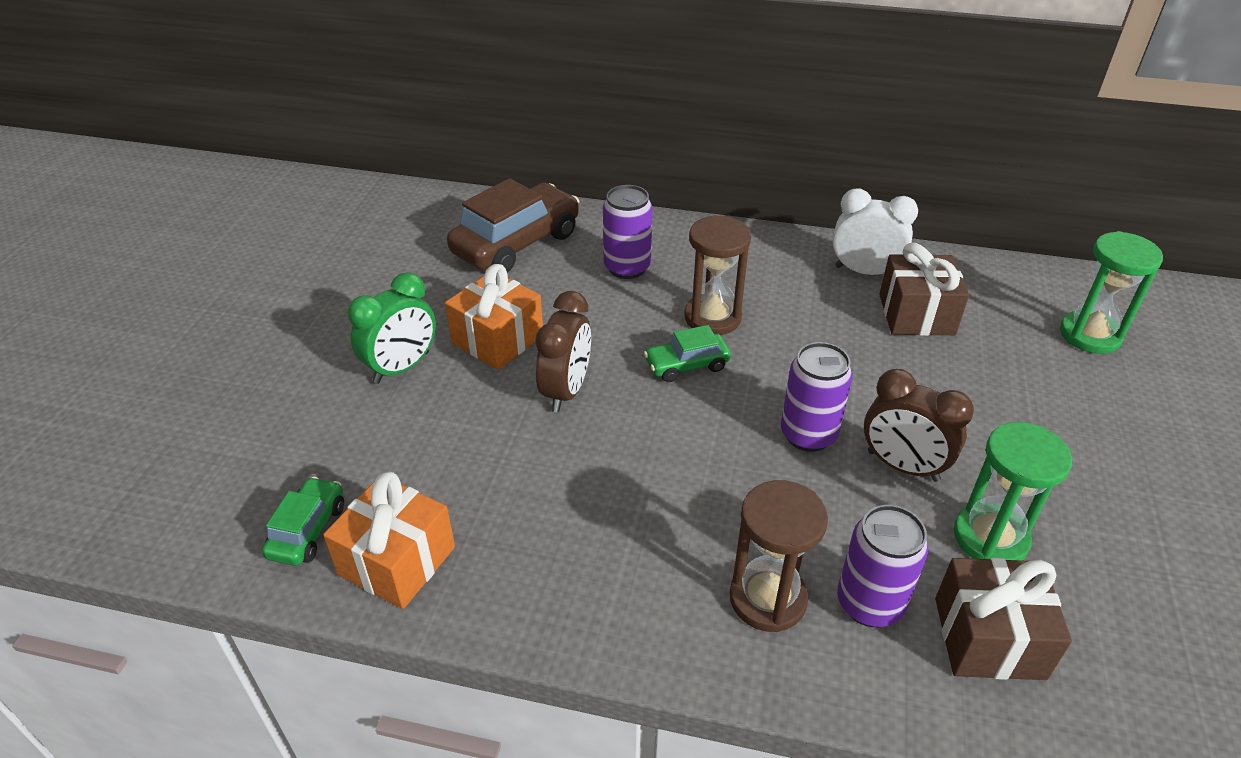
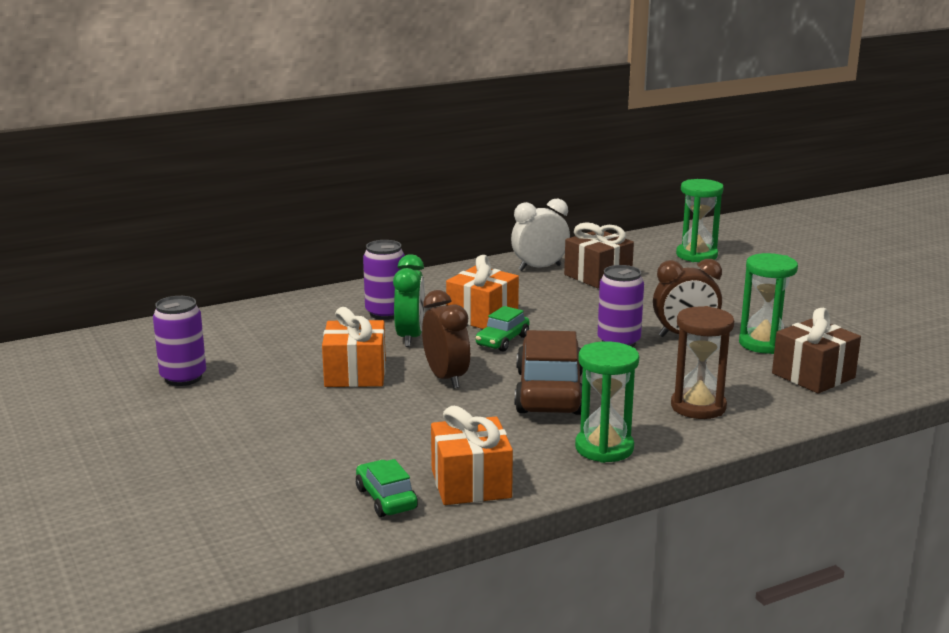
camera: 40 degrees left, 20 degrees down
(402, 367) = (309, 410): green clock -> green clock (410, 337)
(516, 244) = (281, 327): brown car -> brown car (550, 392)
(581, 597) = (604, 448): none -> green hourglass
(712, 317) = (482, 316): brown hourglass -> orange gift
(869, 603) = (746, 387): purple can -> purple can (183, 378)

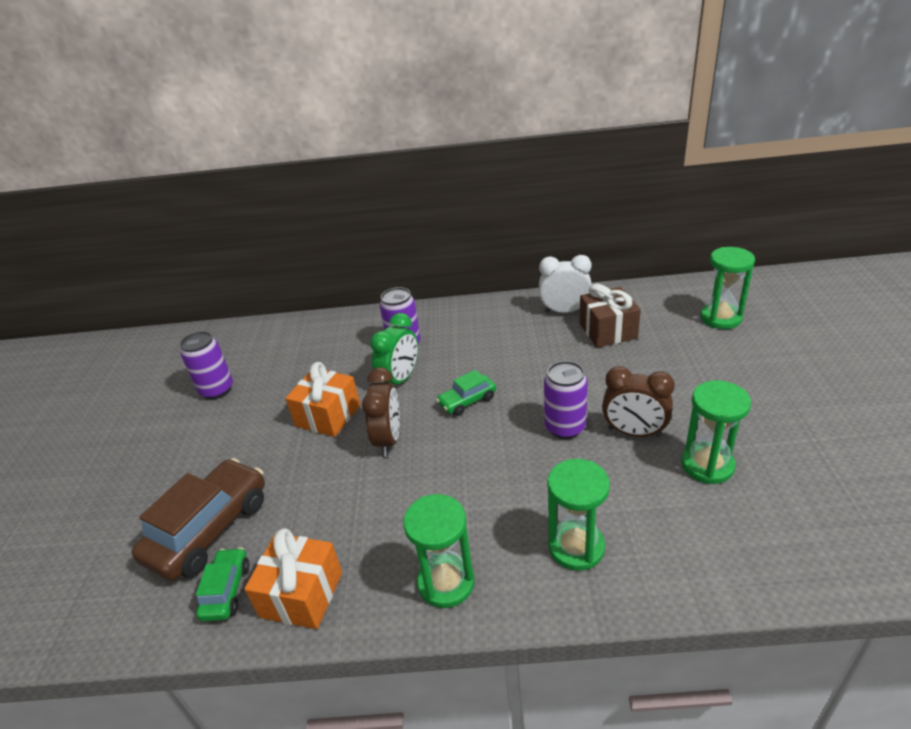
camera: 30 degrees right, 15 degrees up
(482, 316) = (474, 365): orange gift -> none
(550, 392) = (456, 483): brown car -> brown car (210, 529)
(698, 407) = (576, 547): brown hourglass -> green hourglass
(813, 375) = (730, 532): brown gift -> none

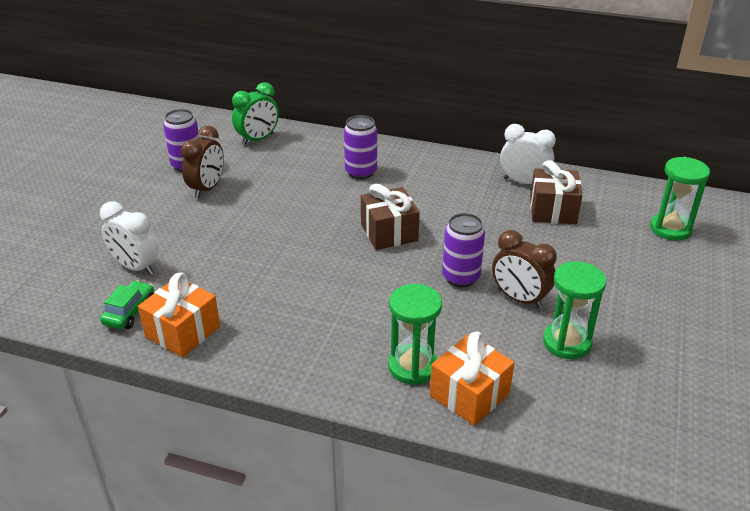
camera: 15 degrees right, 0 degrees up
(210, 529) = (136, 267): brown car -> white clock
(328, 415) = (266, 211): orange gift -> orange gift (469, 394)
(388, 439) = (306, 243): brown clock -> brown clock (207, 189)
(400, 379) = (341, 199): green clock -> green clock (258, 139)
(446, 582) = (295, 358): green hourglass -> none
(467, 401) = (389, 232): green car -> brown gift

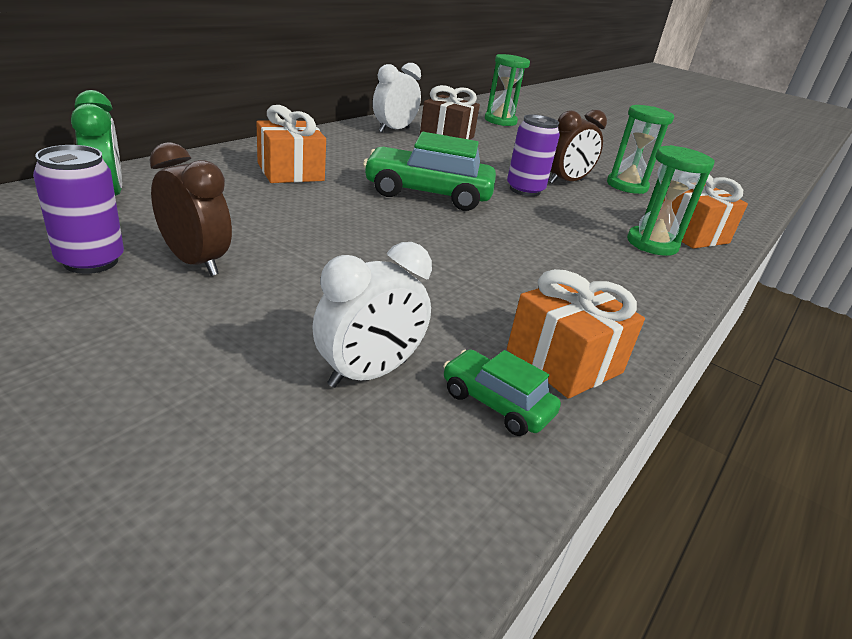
camera: 75 degrees left, 5 degrees down
(361, 172) = (290, 172): purple can -> orange gift
(389, 232) = (428, 194): brown gift -> green car

